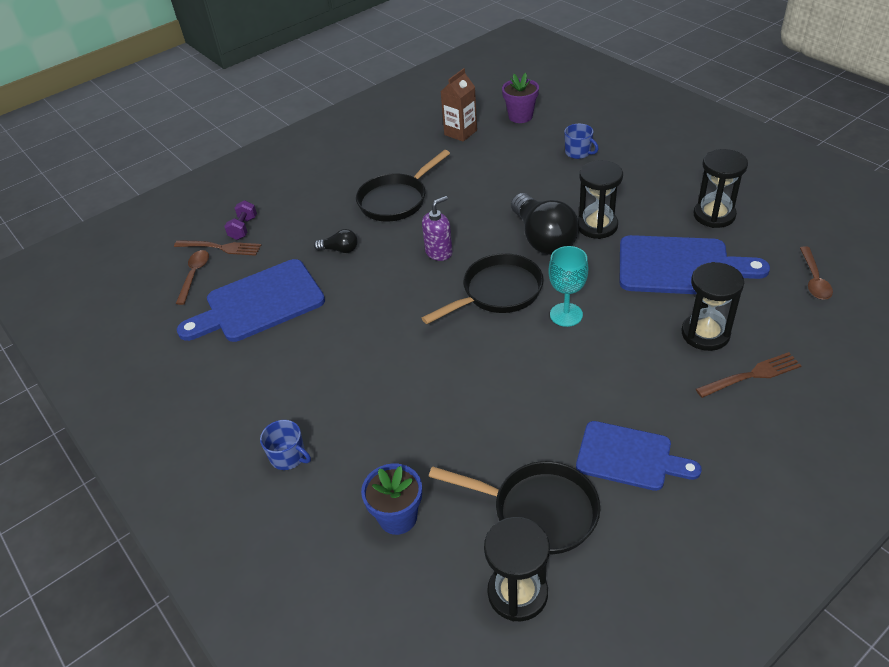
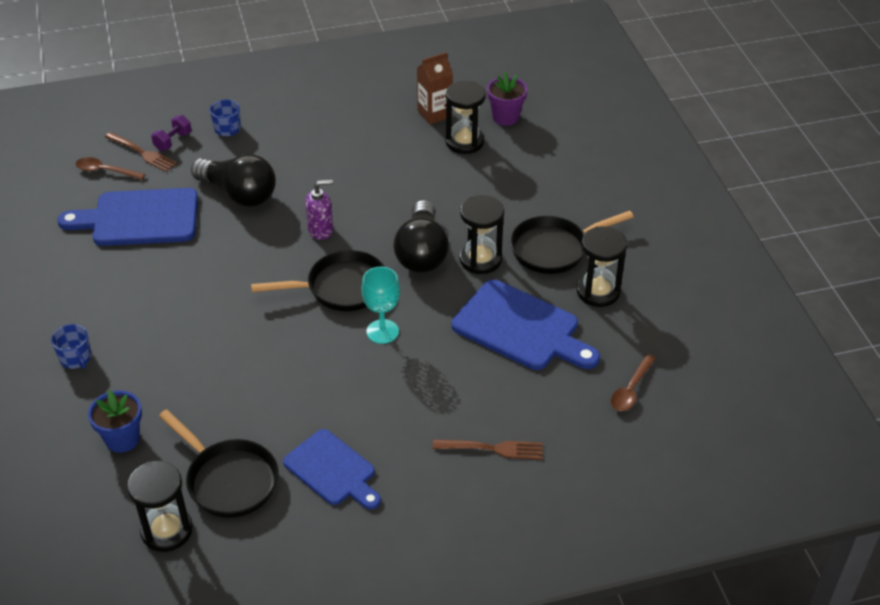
camera: 20 degrees right, 0 degrees up
(194, 275) = (105, 171): brown spoon -> brown spoon turned 105 degrees counterclockwise
(340, 250) = (239, 194): black light bulb -> black light bulb, size x2.17
(396, 200) = (322, 164): black pan -> black pan (554, 249)
(578, 152) = (528, 177): blue mug -> blue mug (227, 129)
(705, 334) = (486, 397): black hourglass -> black hourglass (464, 142)

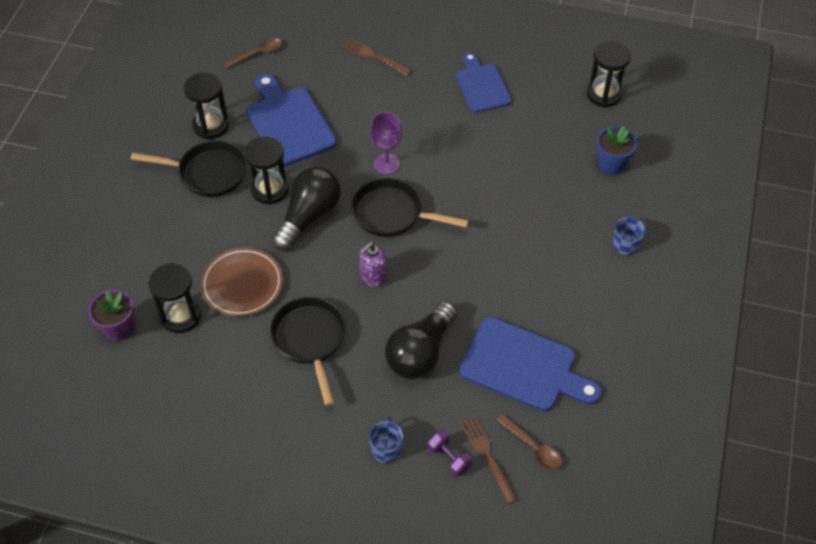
camera: 150 degrees left, 10 degrees up
(173, 141) = (449, 458): purple dumbbell -> purple dumbbell turned 75 degrees clockwise
(229, 480) = (551, 107): black pan -> black pan (310, 340)
(239, 194) = (420, 352): black light bulb -> black light bulb turned 120 degrees counterclockwise
(321, 230) = (373, 277): purple soap dispenser -> purple soap dispenser turned 60 degrees counterclockwise
(382, 331) = (386, 164): turquoise goblet -> purple goblet
(434, 114) = (177, 366): brown carton -> none
(435, 180) = (242, 284): none -> brown plate

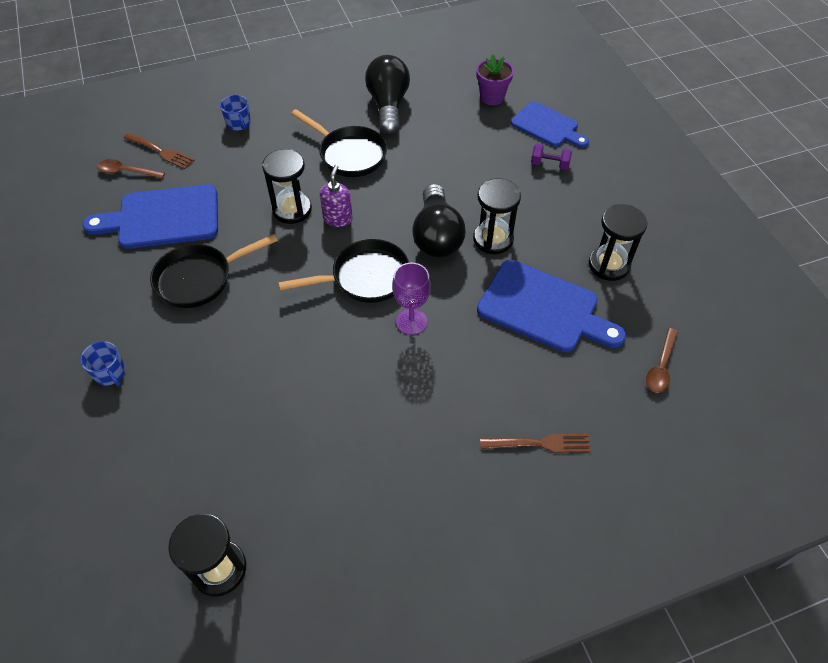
camera: 145 degrees right, 0 degrees up
(181, 316) = (459, 123): black hourglass -> black hourglass (292, 209)
(208, 173) = (559, 224): black pan -> black pan (199, 279)
(242, 284) = (437, 162): brown plate -> none
(420, 352) = (256, 187): black light bulb -> black light bulb (388, 106)
(449, 458) = (188, 138): purple dumbbell -> purple dumbbell (549, 164)
(482, 86) = (383, 481): blue cutting board -> blue cutting board (547, 126)
(611, 164) = (164, 462): blue flower pot -> none

